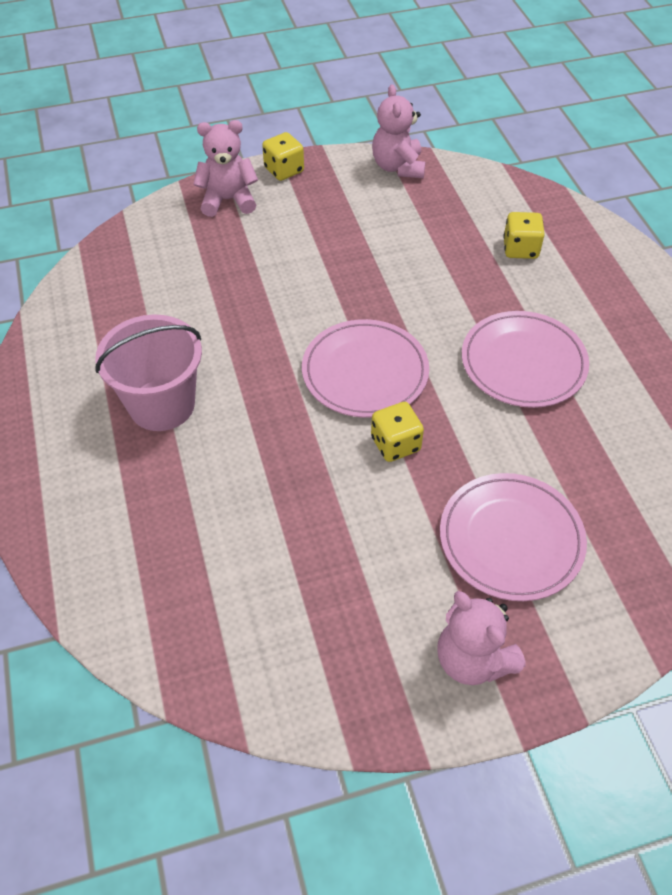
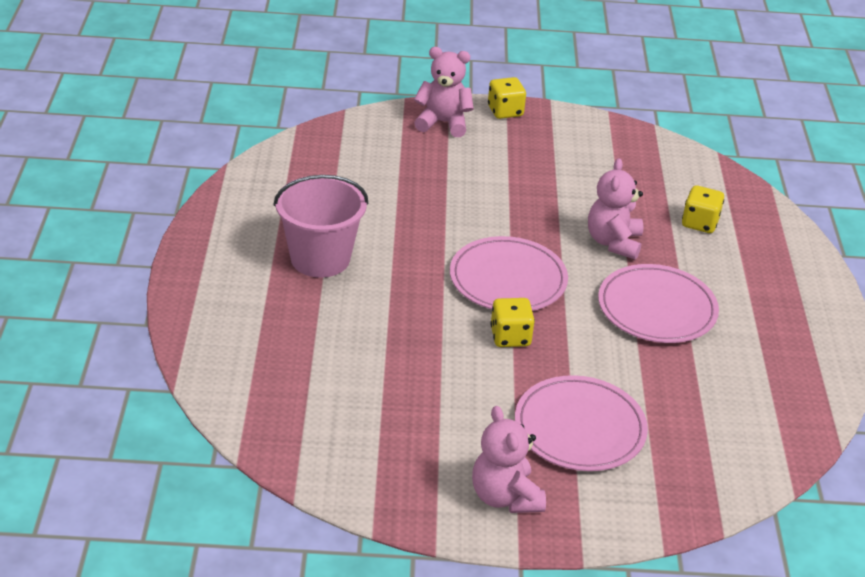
camera: 15 degrees right, 15 degrees down
(398, 167) = (614, 133): pink teddy bear -> pink teddy bear (613, 242)

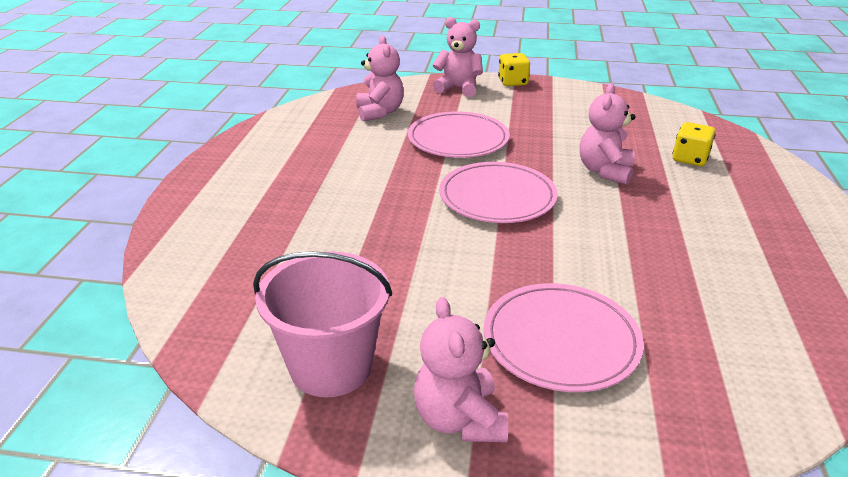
camera: 10 degrees right, 5 degrees down
(320, 258) = (320, 176): pink bucket -> pink bucket (331, 366)
(360, 164) = (379, 112): none -> pink teddy bear
(510, 337) = (492, 246): yellow dice -> none
(657, 308) = (650, 226): pink plate -> pink plate (458, 139)

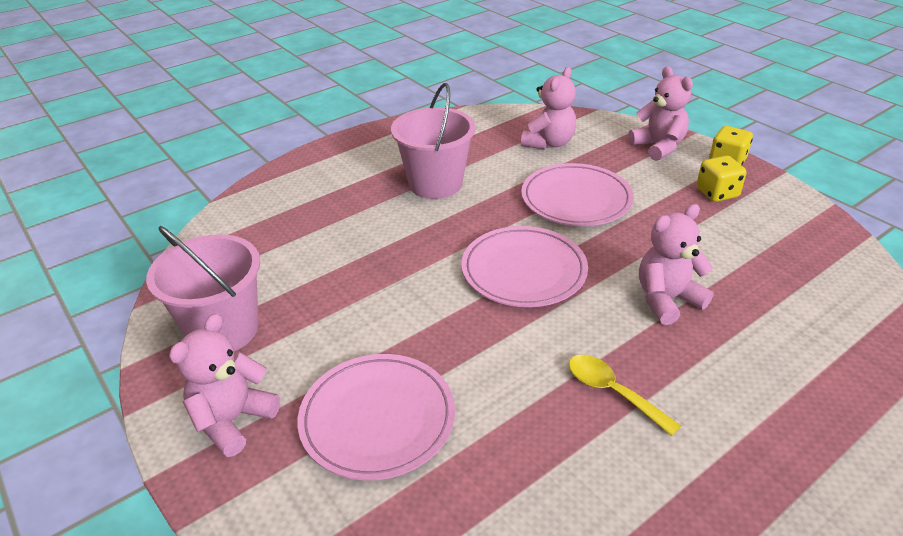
camera: 45 degrees right, 5 degrees up
(336, 172) = (435, 184): none -> pink bucket
(660, 235) = (612, 392): none -> yellow spoon
(690, 159) = (791, 337): yellow dice -> yellow dice (717, 193)

